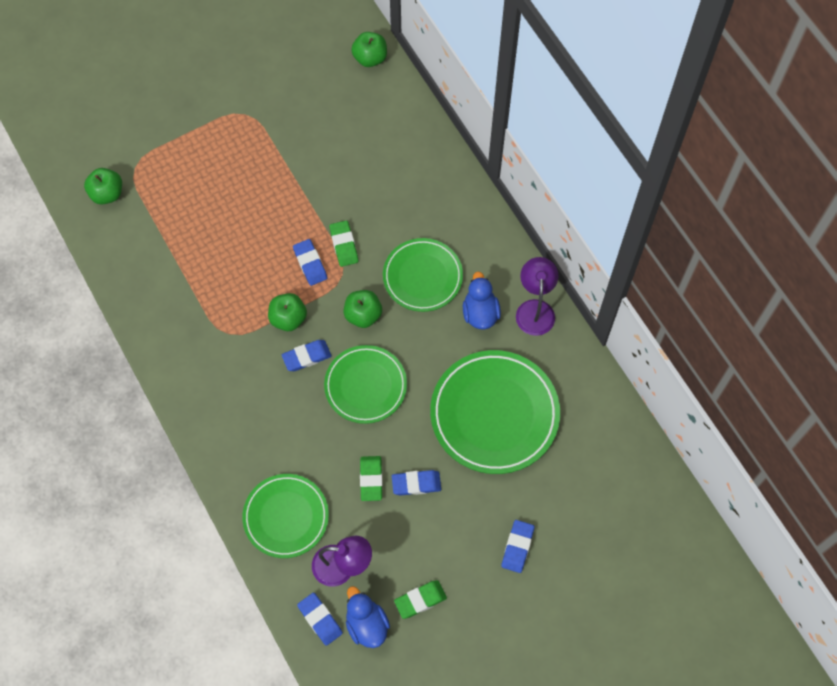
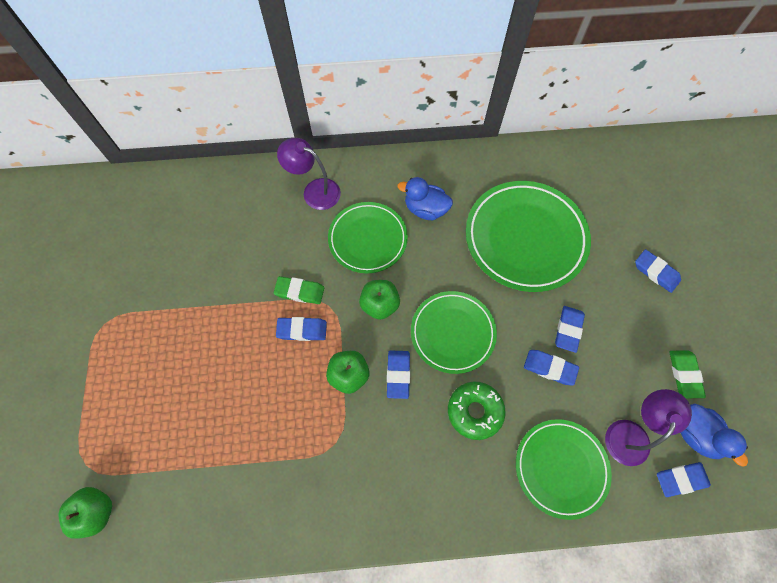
camera: 65 degrees left, 0 degrees up
(303, 430) = (474, 411): none -> green donut
(366, 624) = (696, 435): blue duck -> blue duck turned 120 degrees counterclockwise
(370, 58) = (126, 190): green apple -> none
(371, 479) = (549, 368): green eraser -> blue eraser
(535, 309) = (442, 168): purple lamp -> purple lamp (314, 191)

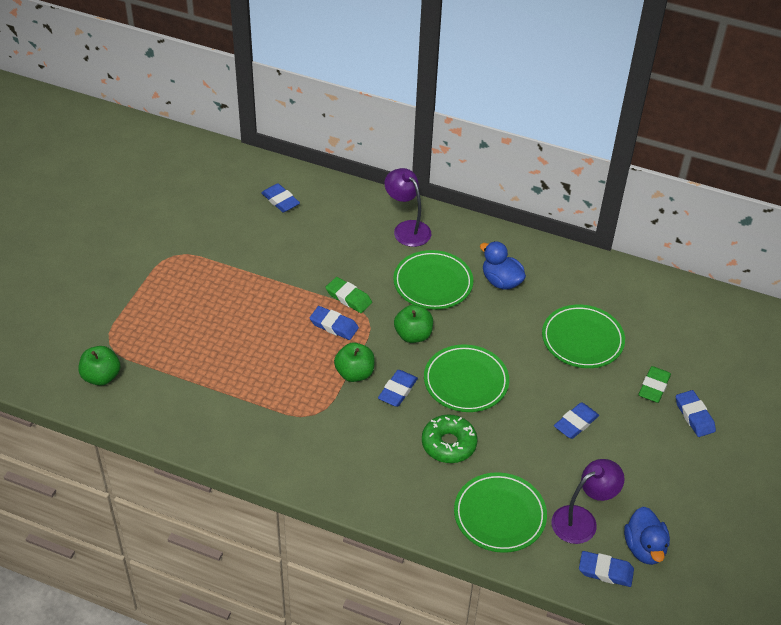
camera: 25 degrees right, 20 degrees down
(525, 238) = (582, 339): green plate -> green plate, size x0.65
(549, 368) = (538, 443): blue eraser -> blue eraser (280, 200)
(684, 374) = (665, 501): green eraser -> green eraser (654, 387)

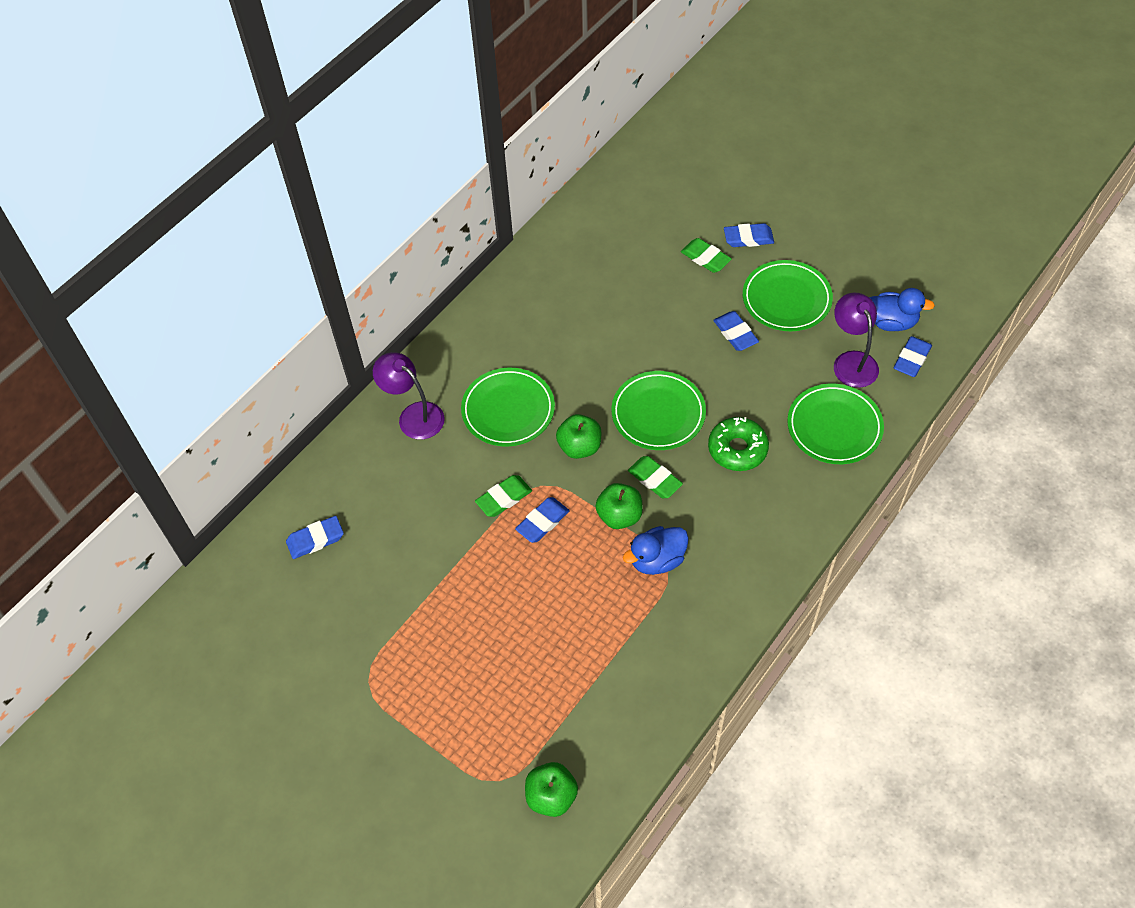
camera: 70 degrees left, 10 degrees up
(397, 391) = (655, 479): blue eraser -> green eraser
(407, 228) = (414, 415): purple lamp -> purple lamp turned 60 degrees clockwise
(501, 281) = (526, 346): blue duck -> blue duck (657, 560)
(582, 339) = (629, 298): green plate -> green plate (786, 299)

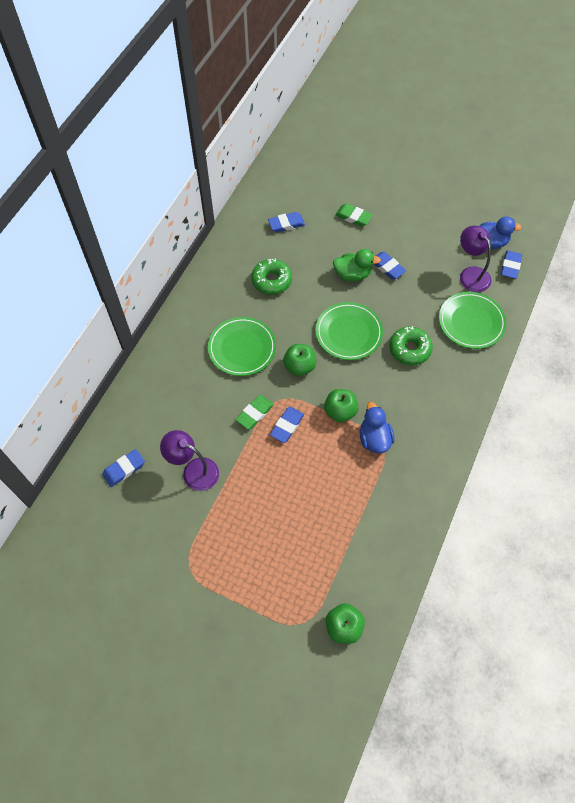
camera: 15 degrees left, 5 degrees up
(414, 415) = (174, 363): purple lamp -> purple lamp (194, 470)
(571, 327) = (271, 280): none -> green donut
(655, 479) = (358, 381): green eraser -> none
(657, 560) = (374, 439): blue duck -> blue duck turned 120 degrees clockwise
(684, 335) = (352, 274): none -> green duck
(748, 238) = (379, 198): blue eraser -> blue eraser (286, 224)
(786, 299) = (416, 237): green plate -> none

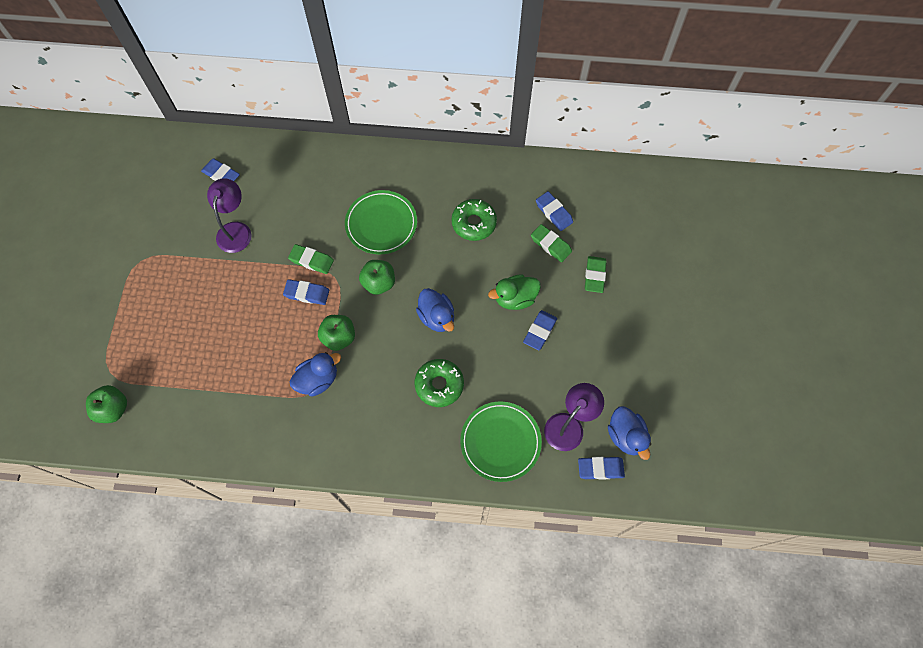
camera: 70 degrees right, 5 degrees up
(314, 235) = (550, 245): none -> green eraser
(348, 333) = (437, 317): green plate -> blue duck
(352, 274) = (515, 298): green duck -> green duck turned 90 degrees clockwise

